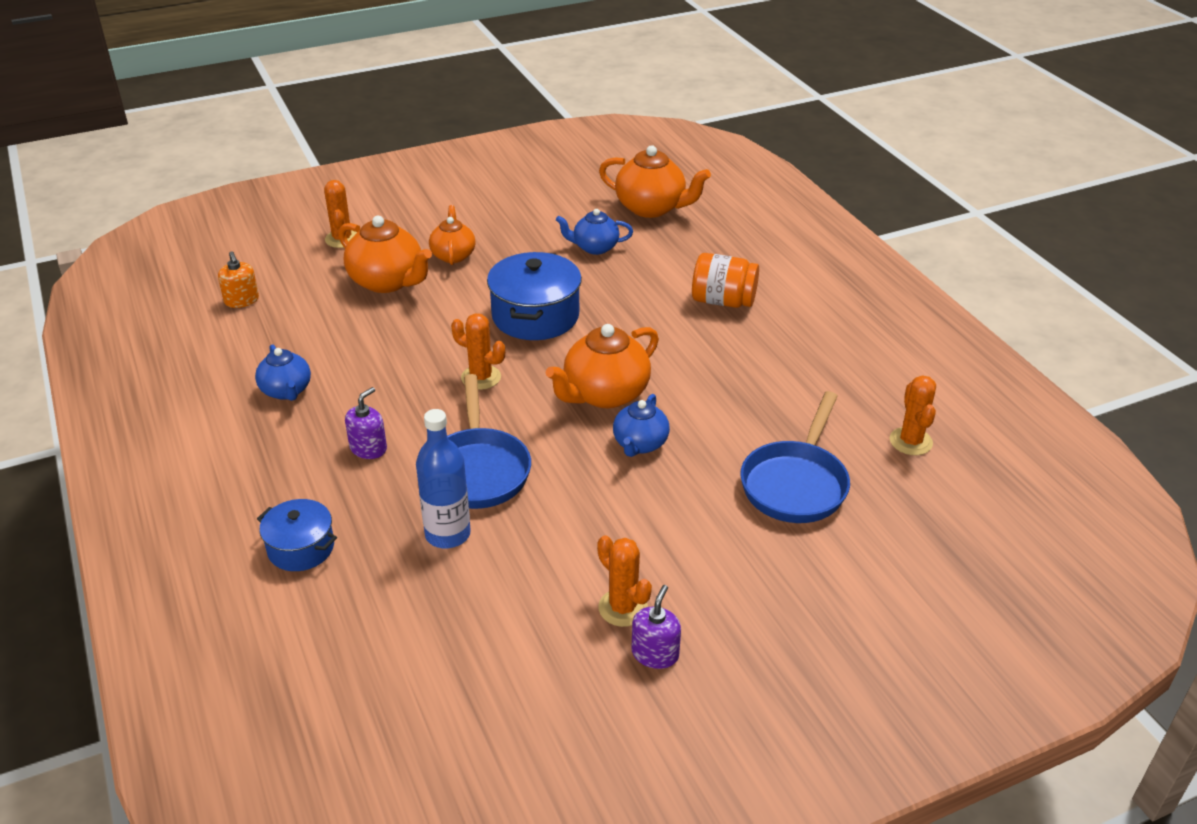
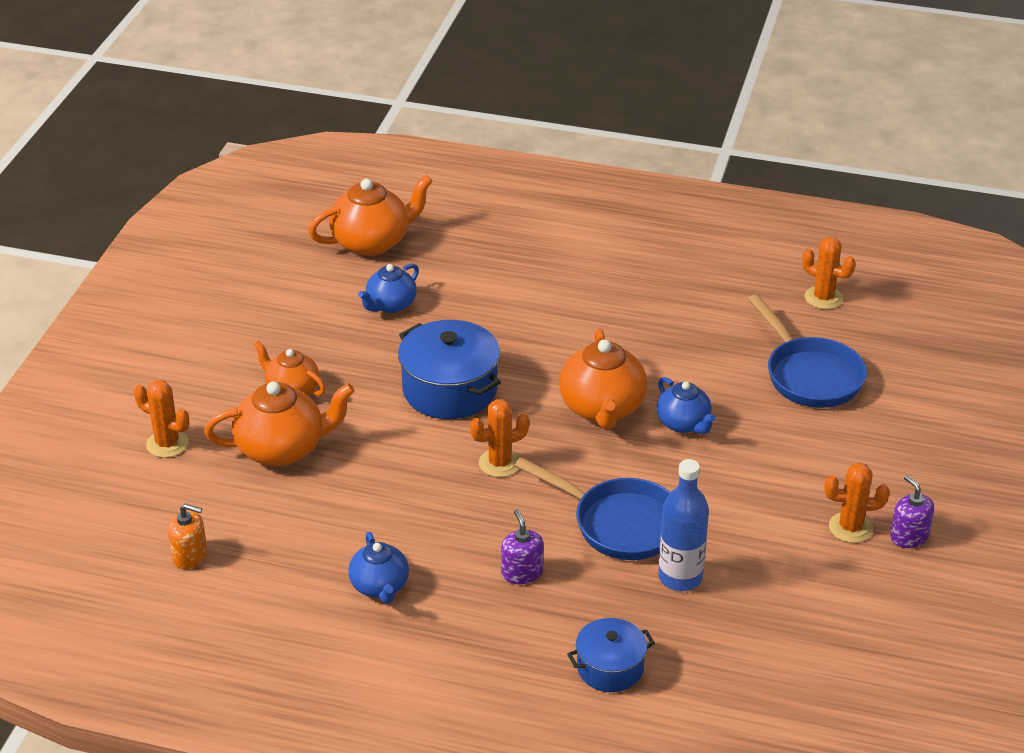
camera: 50 degrees left, 0 degrees up
(286, 391) = (380, 587): blue teapot -> blue teapot turned 60 degrees clockwise
(723, 301) = (556, 282): orange jar -> none

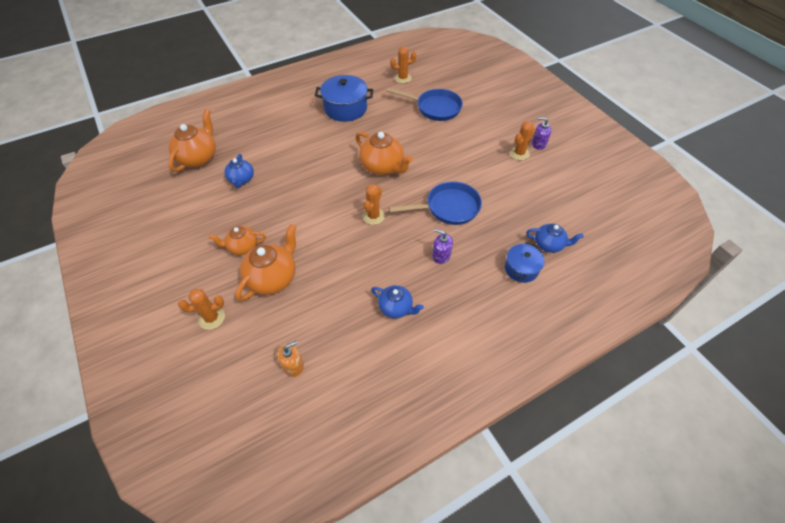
camera: 45 degrees left, 15 degrees up
(449, 390) = (314, 199): blue pot -> blue pot (345, 108)
(680, 577) = (495, 213): blue bottle -> none
(684, 424) = (418, 153): blue teapot -> blue teapot (549, 245)

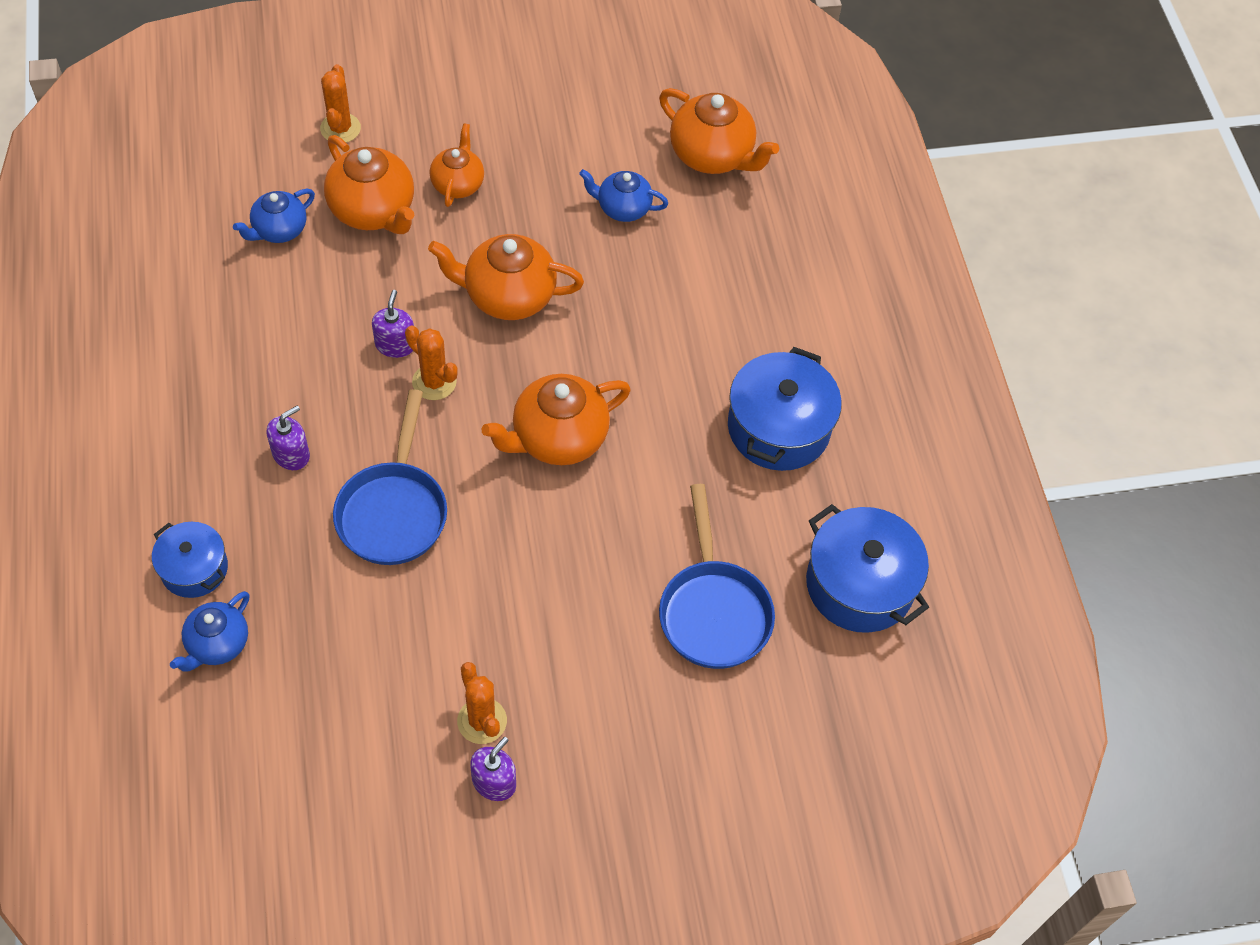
camera: 105 degrees right, 5 degrees up
(293, 365) = (208, 204): orange soap dispenser -> none
(311, 205) = (507, 296): none -> orange teapot
(358, 238) = (395, 344): none -> purple soap dispenser
(396, 308) = (227, 353): blue teapot -> blue teapot (279, 230)
(402, 78) = (859, 584): orange cactus -> blue pot
(435, 108) = (713, 611): blue pan -> blue pan turned 45 degrees counterclockwise

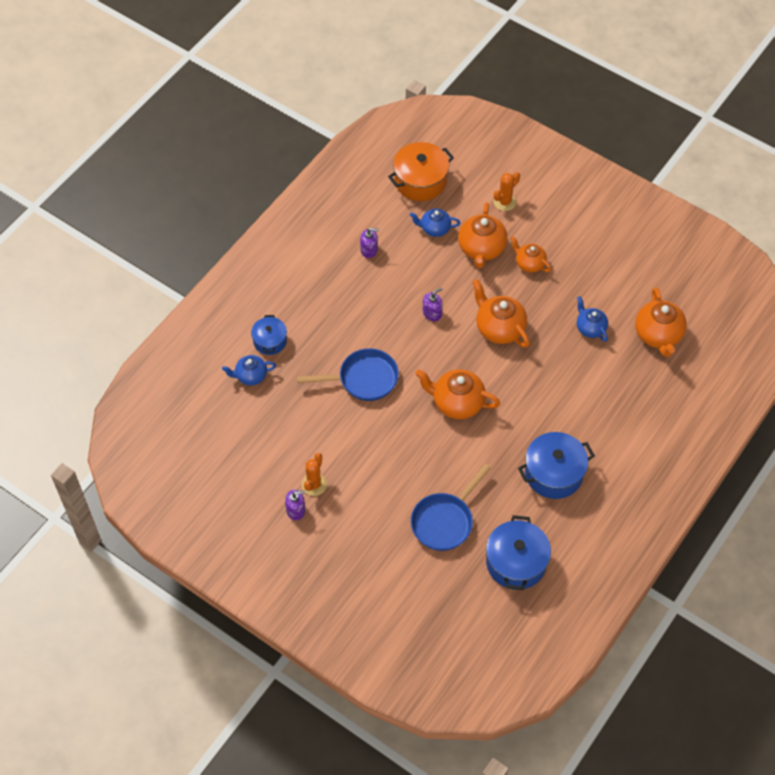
camera: 50 degrees right, 0 degrees up
(190, 181) = (420, 181): none -> orange pot
(291, 454) = (347, 325): purple soap dispenser -> purple soap dispenser (369, 250)
(394, 511) = (363, 379): blue pan -> blue pan turned 150 degrees counterclockwise
(434, 382) = (431, 340): orange cactus -> none
(458, 184) = (529, 263): orange teapot -> orange teapot turned 105 degrees counterclockwise

